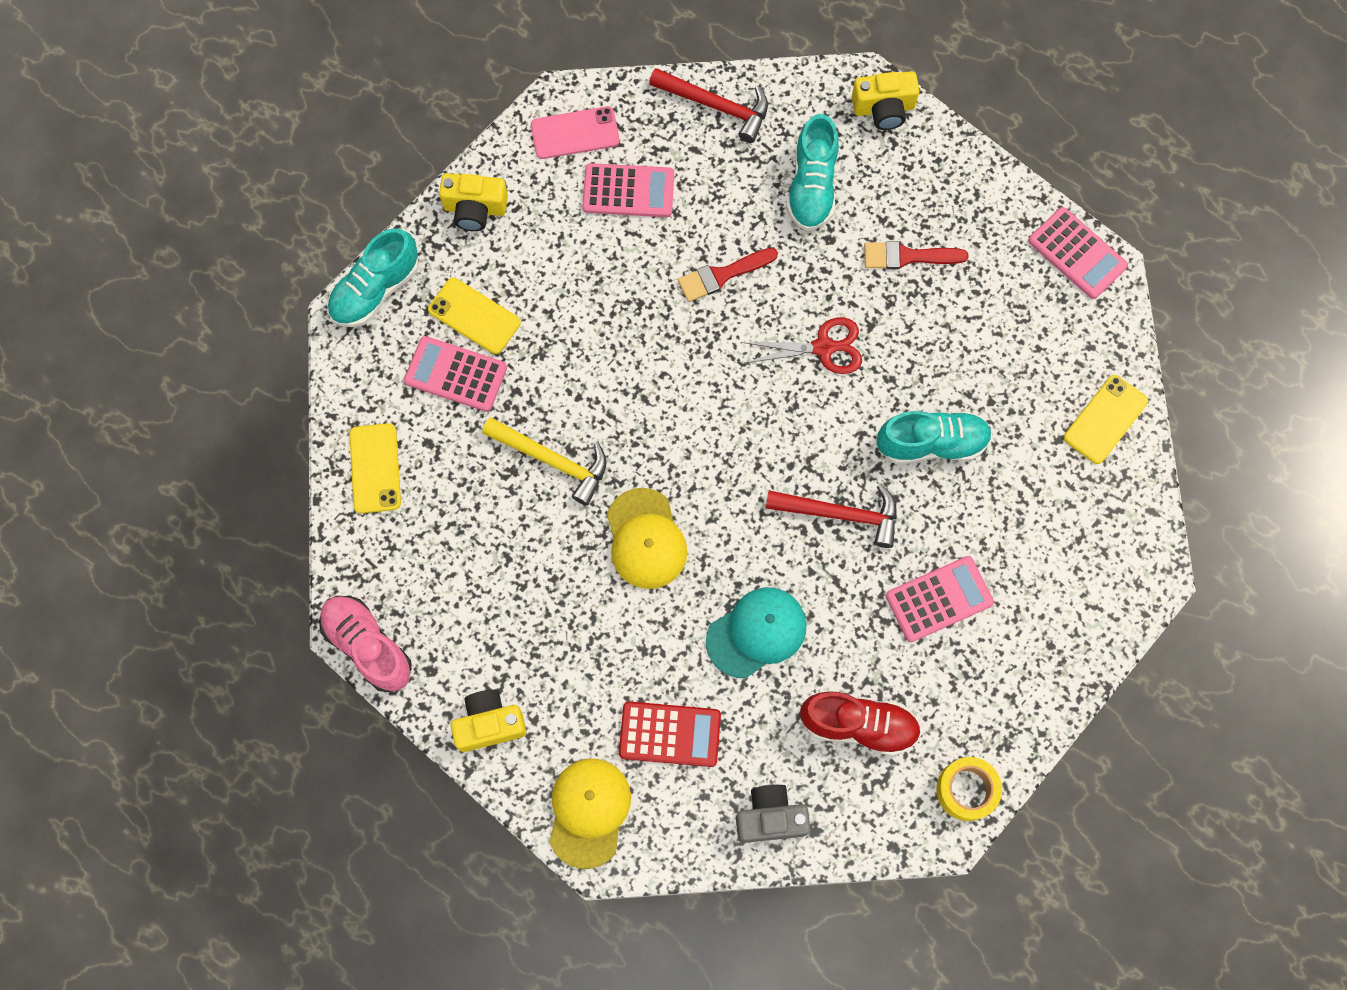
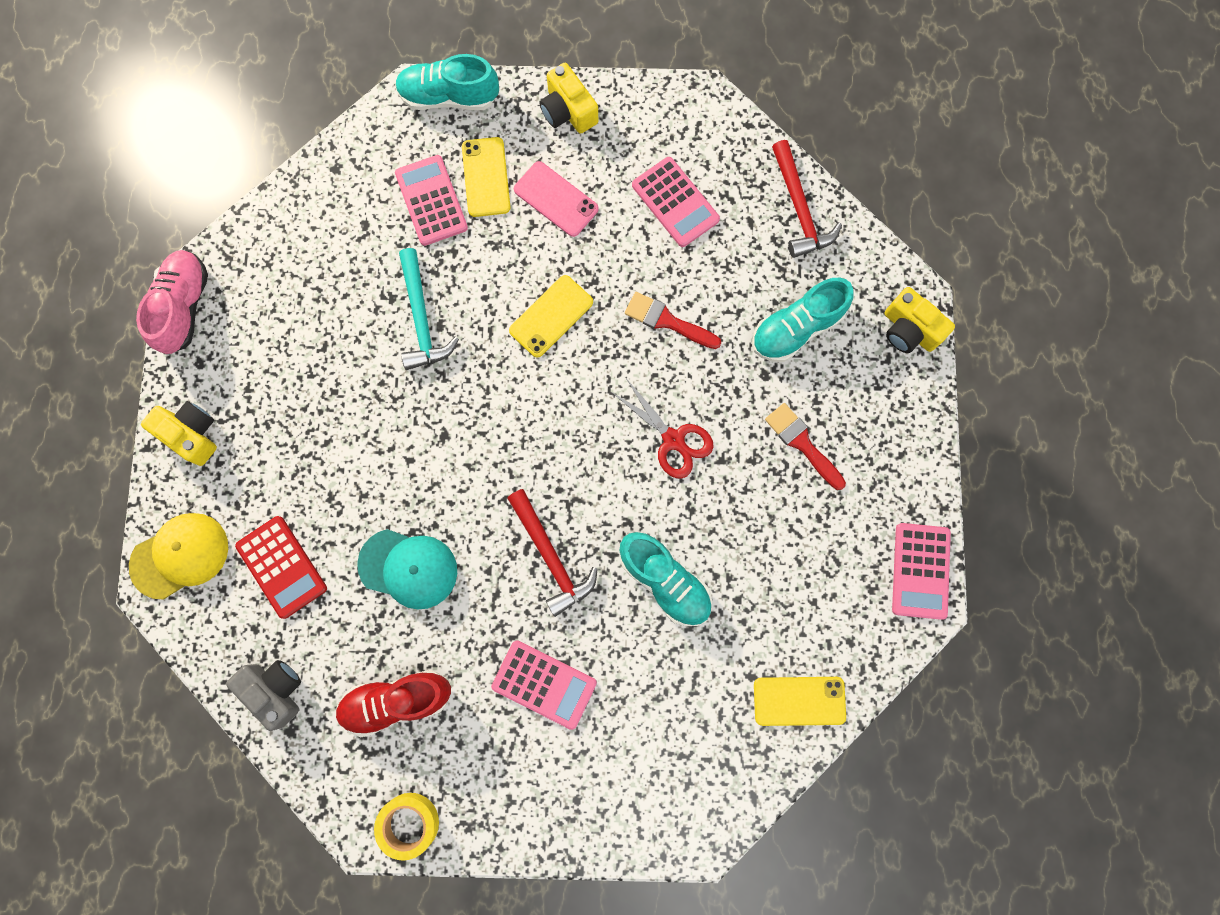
camera: 50 degrees right, 5 degrees up
(375, 468) = (317, 205): yellow phone -> yellow phone (551, 316)
(552, 461) = (421, 319): yellow hammer -> turquoise hammer
(575, 133) = (687, 129): pink phone -> pink phone (556, 199)
(645, 539) = (416, 431): yellow cap -> none
(859, 725) = (396, 701): red shoe -> red shoe turned 105 degrees clockwise

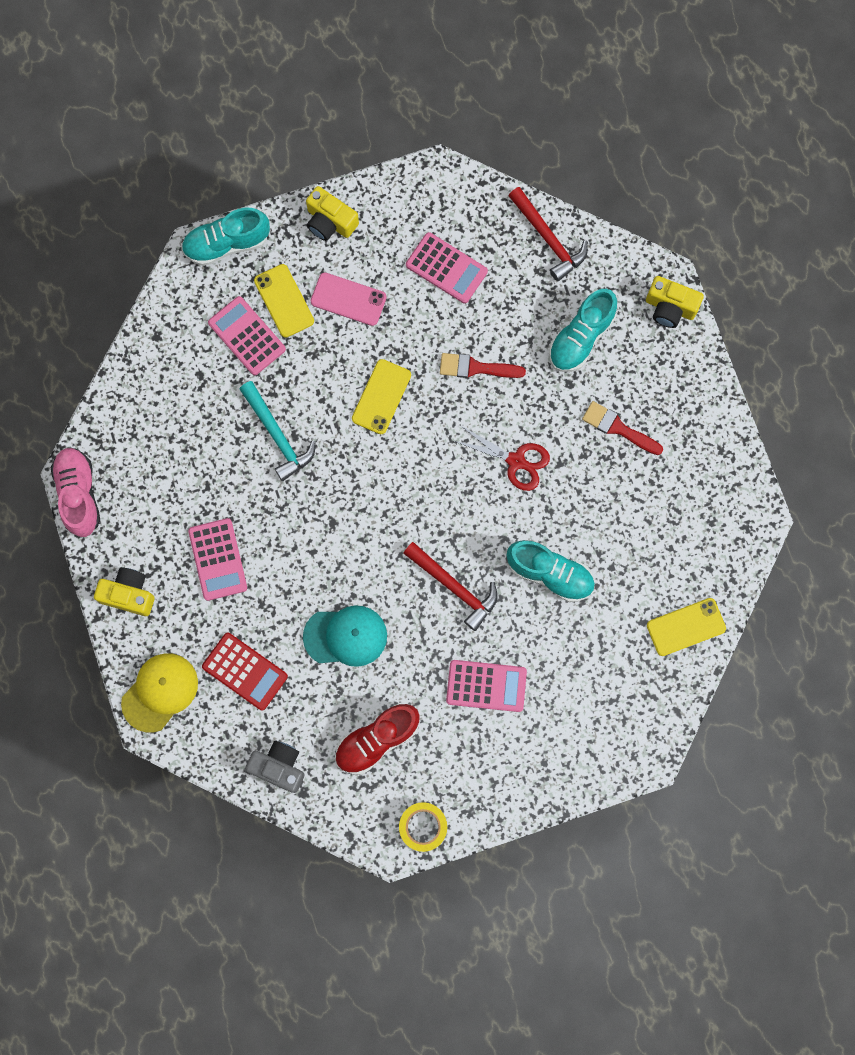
camera: 20 degrees left, 0 degrees up
(920, 571) = (744, 495): pink calculator -> pink calculator (218, 559)

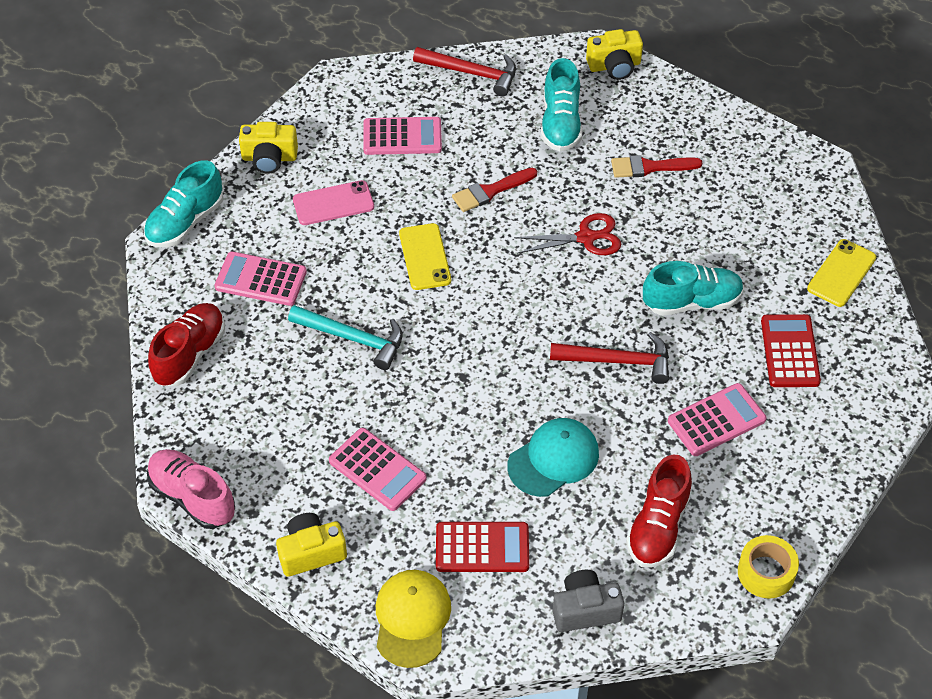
camera: 35 degrees left, 25 degrees down
(153, 370) = (190, 354): none -> red shoe
(284, 301) = (274, 235): yellow phone -> none
(588, 666) = (789, 351): none -> red calculator

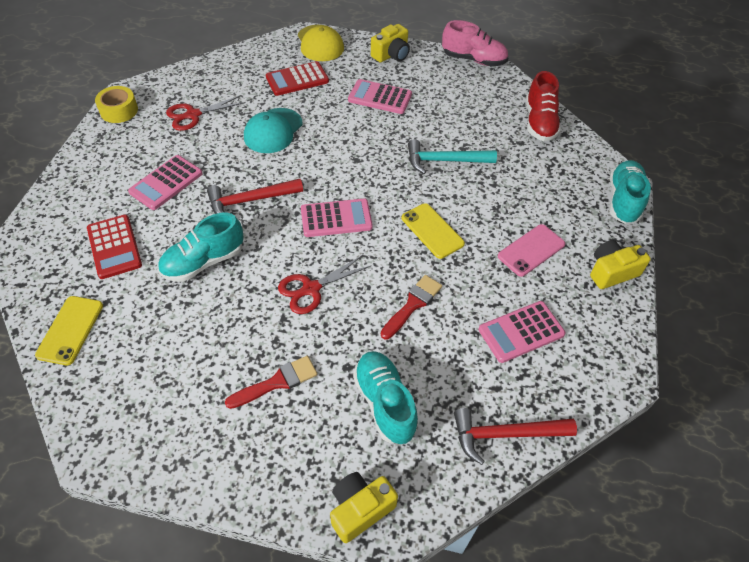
camera: 155 degrees right, 0 degrees up
(261, 280) = (536, 178): pink calculator -> pink calculator (336, 218)
(585, 610) = (226, 69): grey camera -> none
(658, 527) = (193, 115): red shoe -> red scissors

